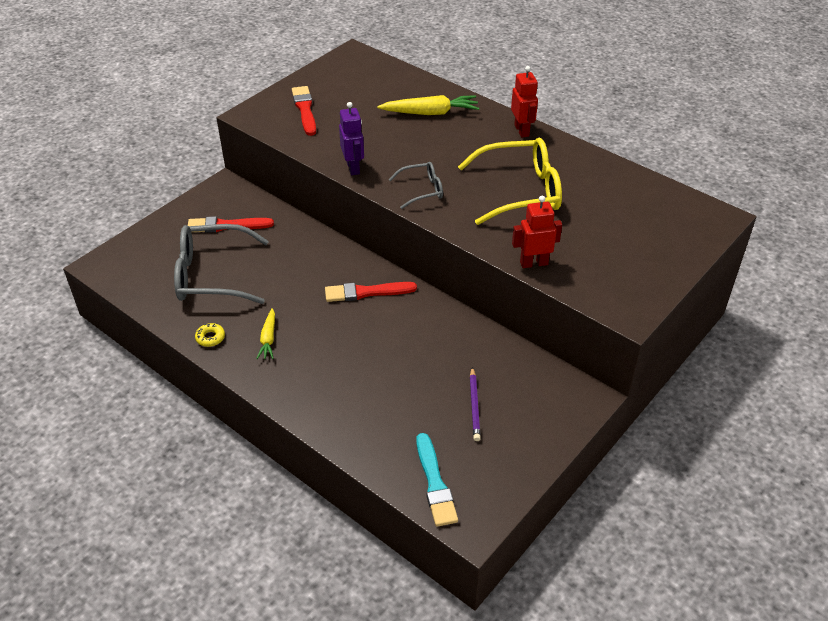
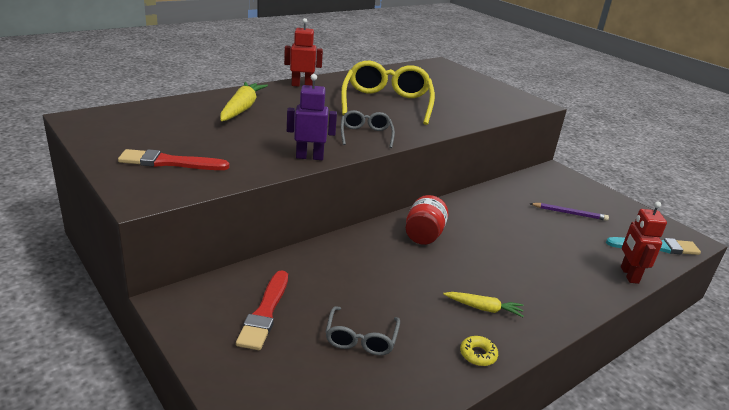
camera: 80 degrees left, 15 degrees down
(212, 275) = (361, 339): grey glasses -> grey glasses, size x0.52
(366, 292) = (423, 235): red brush -> red jar
(533, 263) = (480, 117): red robot -> red robot (629, 275)

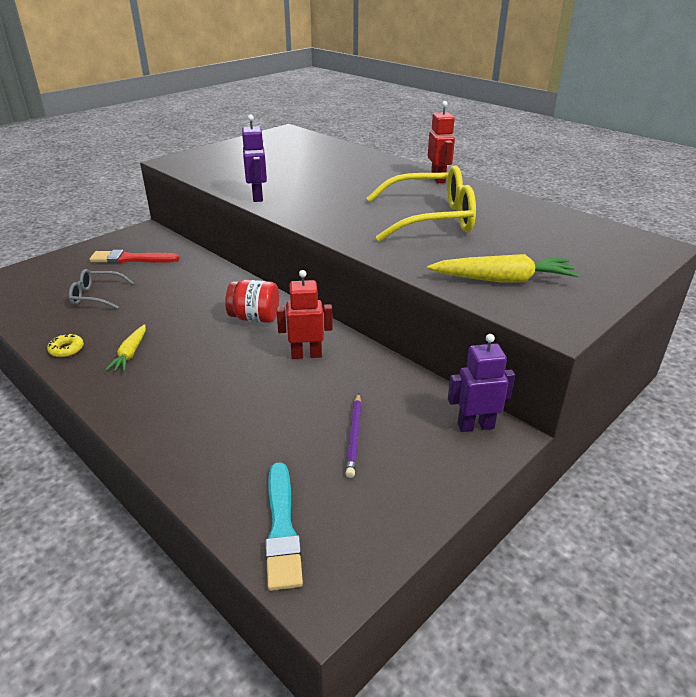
camera: 85 degrees right, 5 degrees up
(170, 162) = (226, 160): red brush -> none
(242, 108) = (348, 165): yellow carrot -> yellow carrot (503, 280)
(366, 135) = (324, 214): grey glasses -> none
(549, 176) = (475, 426): none -> purple robot
(629, 275) = (197, 478): red robot -> red robot (306, 355)

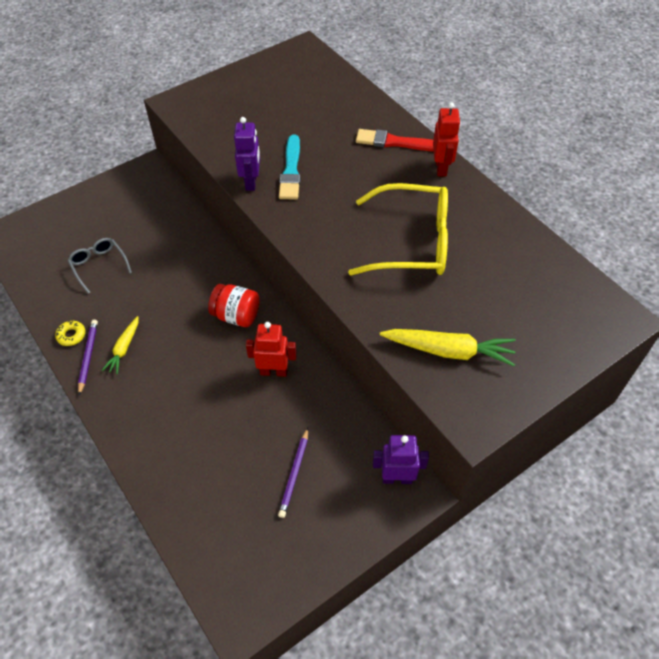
camera: 10 degrees right, 20 degrees up
(87, 364) = (88, 356): none -> purple pencil
(96, 296) = (99, 266): grey glasses -> grey glasses turned 45 degrees clockwise
(131, 259) = (133, 213): red brush -> red brush (395, 142)
(282, 528) = (221, 557): turquoise brush -> turquoise brush (291, 171)

